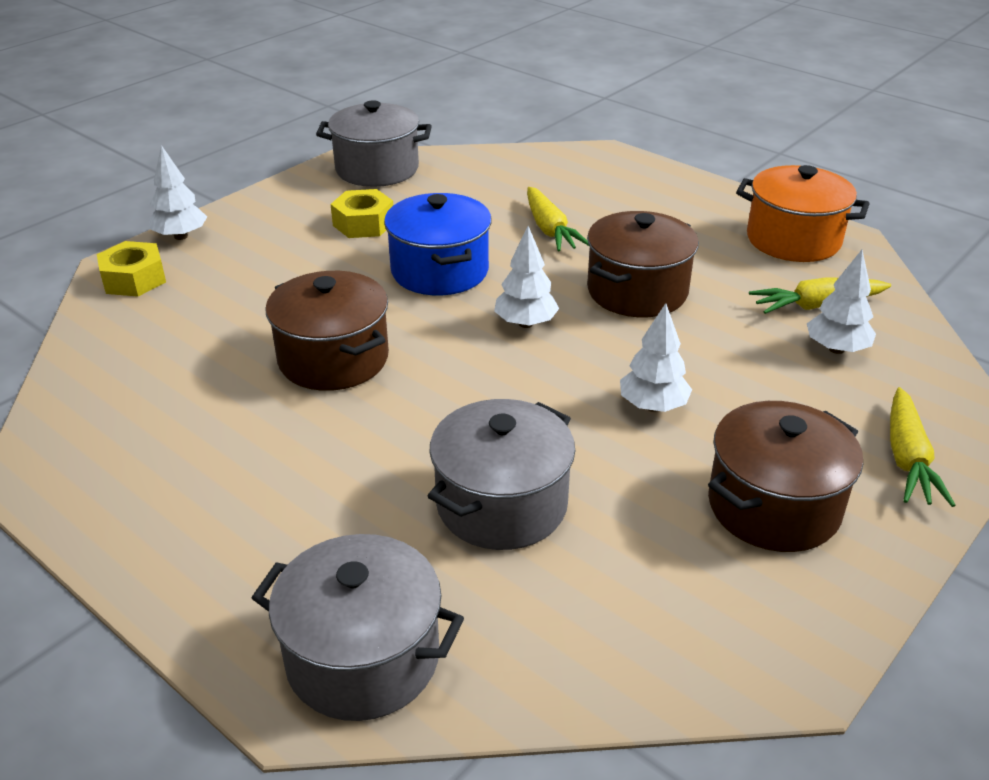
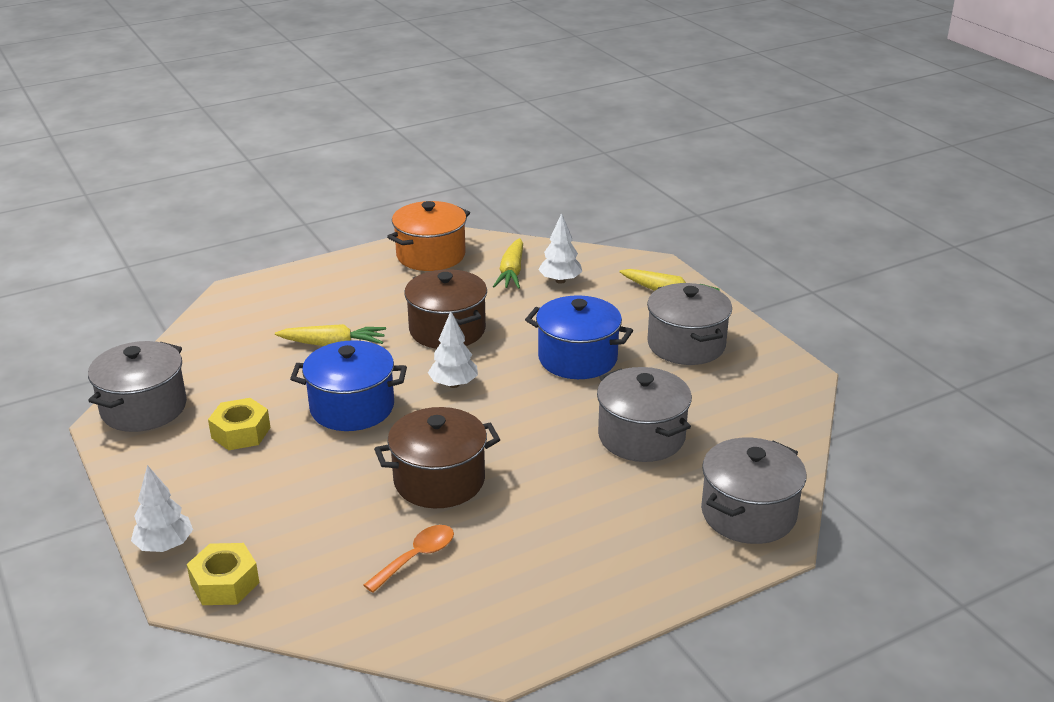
camera: 70 degrees left, 5 degrees down
(193, 377) = (416, 558): none -> orange spoon
(653, 406) = (577, 358): white tree -> blue pot
(773, 506) = (686, 345): brown pot -> grey pot

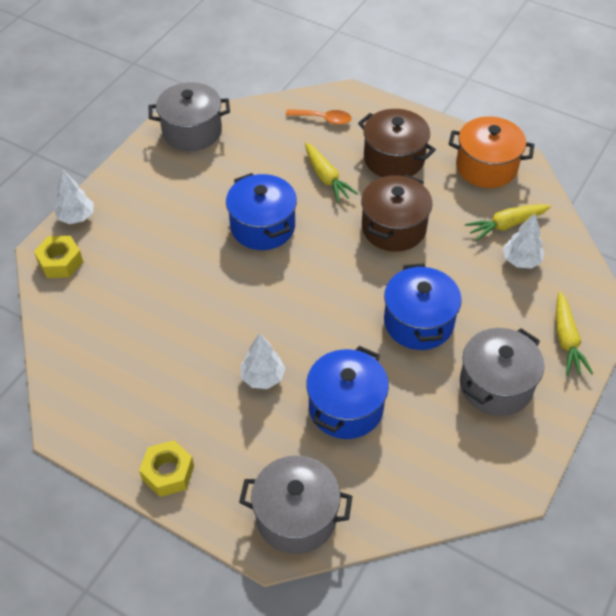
camera: 60 degrees right, 20 degrees up
(241, 432) = (199, 188): yellow nut -> yellow nut (168, 473)
(416, 558) = (133, 340): orange spoon -> orange spoon (323, 119)
(439, 480) = (216, 313): brown pot -> brown pot (394, 159)
(453, 384) = (329, 266): white tree -> white tree (262, 377)
(641, 437) = (346, 407): grey pot -> blue pot

